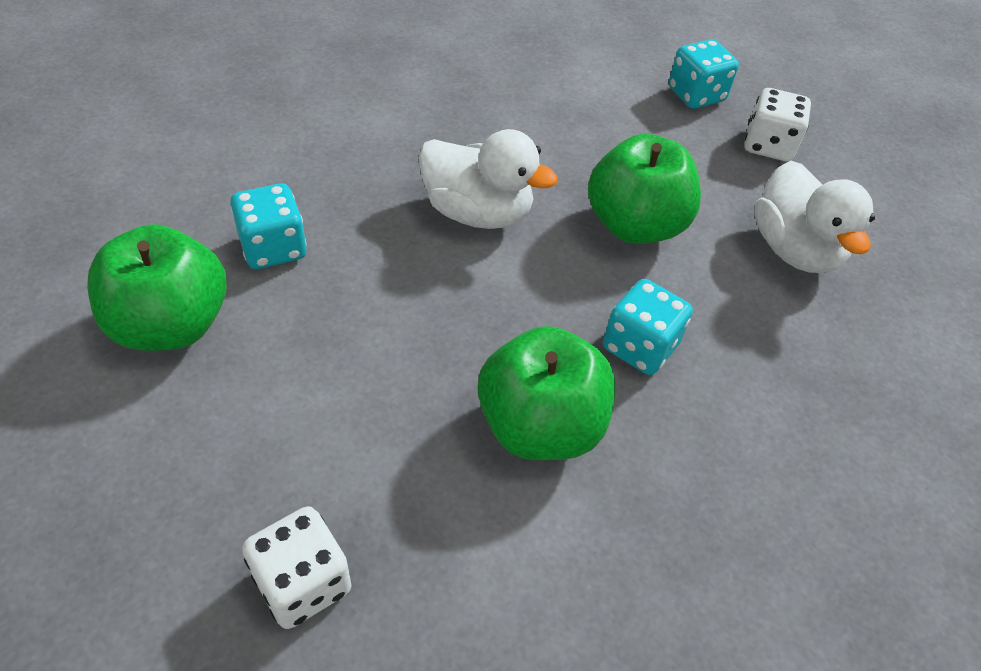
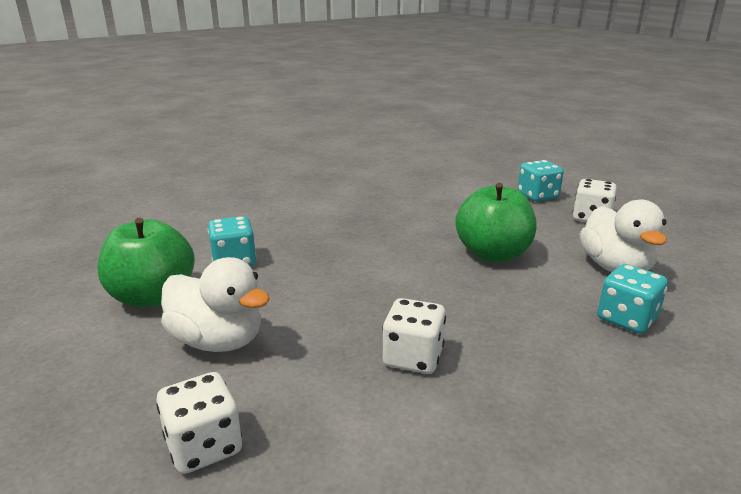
camera: 10 degrees right, 25 degrees down
(477, 212) = (379, 247): white duck -> white duck (218, 341)
(540, 426) = (413, 357): green apple -> white dice
(640, 346) = (495, 316): turquoise dice -> turquoise dice (626, 319)

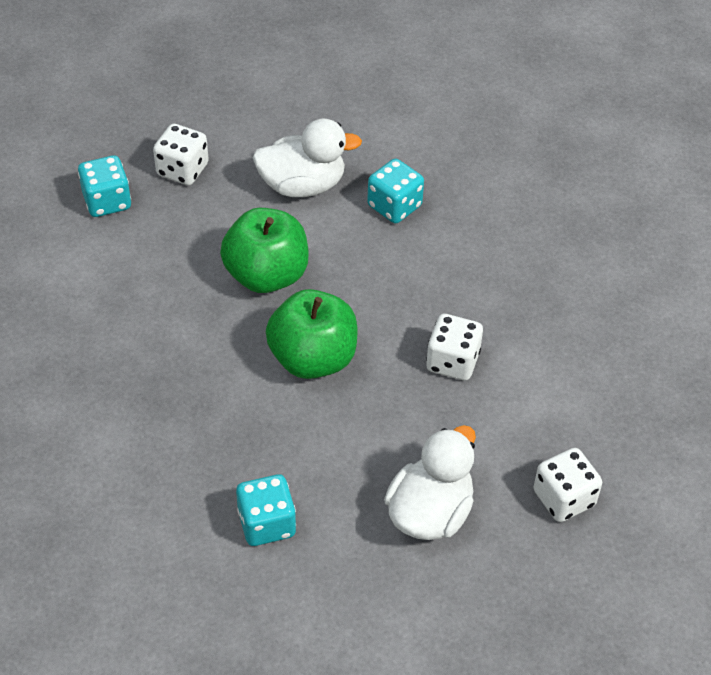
camera: 90 degrees left, 25 degrees up
(152, 297) = (346, 592): green apple -> green apple (313, 358)

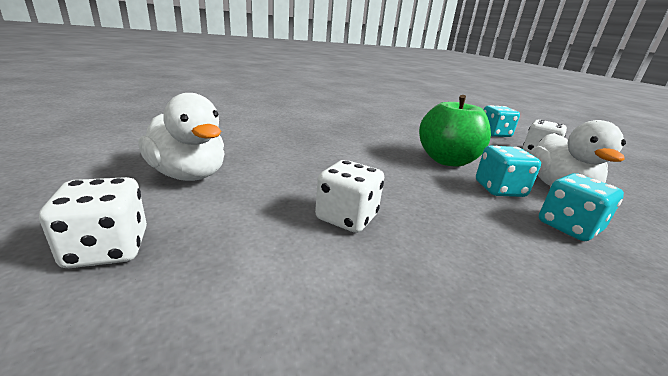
camera: 100 degrees right, 25 degrees down
(266, 523) = (240, 132): turquoise dice -> turquoise dice (499, 189)
(313, 358) = (365, 162): green apple -> none

